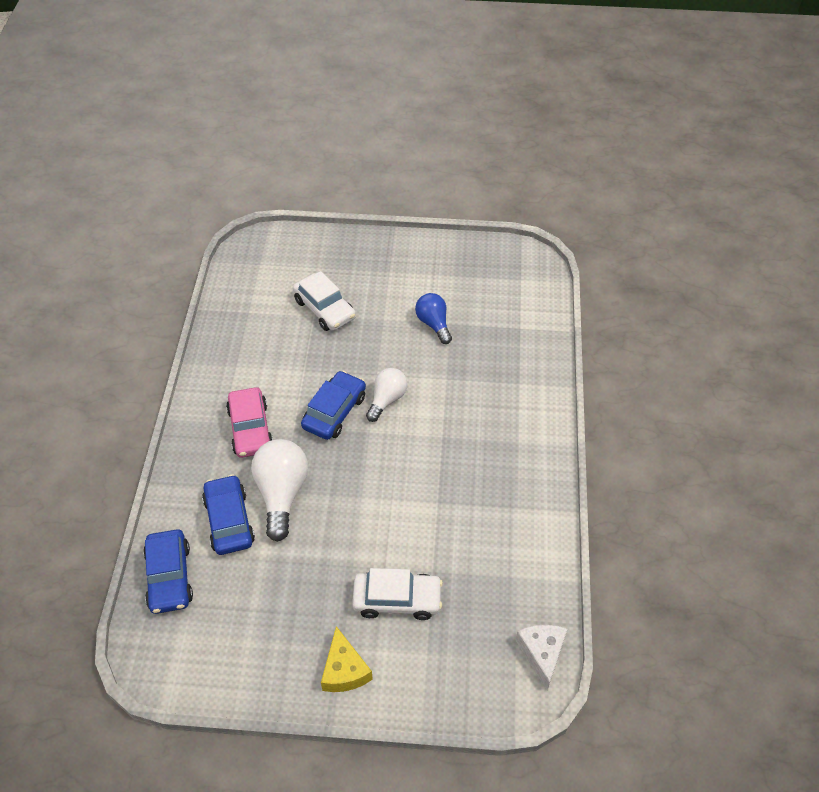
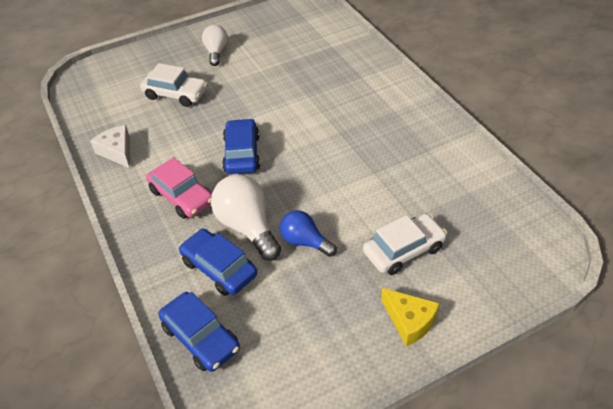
camera: 30 degrees left, 5 degrees down
(387, 399) = (276, 128): white light bulb -> white light bulb (216, 52)
(433, 324) = (268, 69): blue light bulb -> blue light bulb (305, 242)
(542, 653) = (536, 227): white cheese -> white cheese (117, 151)

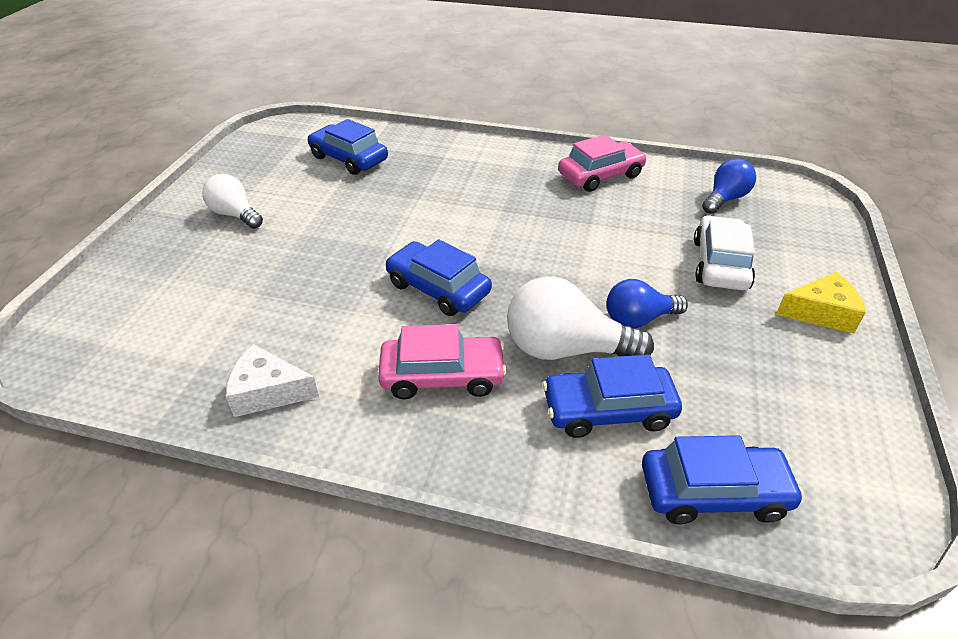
camera: 50 degrees left, 5 degrees down
(175, 94) = (249, 282): white car -> none
(310, 48) = (349, 159): none -> blue car
(433, 147) = (600, 175): none -> pink car
(486, 217) = (725, 199): none -> blue light bulb

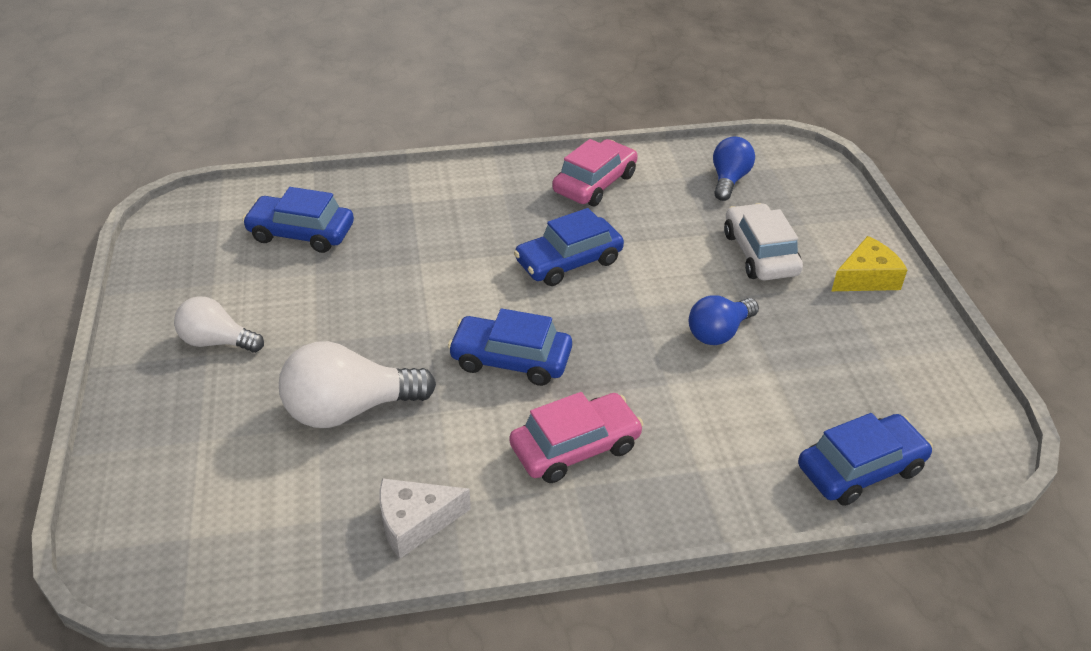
camera: 25 degrees left, 0 degrees up
(565, 349) = (671, 383): white light bulb -> white light bulb (349, 409)
(608, 410) = (741, 428): blue car -> blue car (569, 262)

